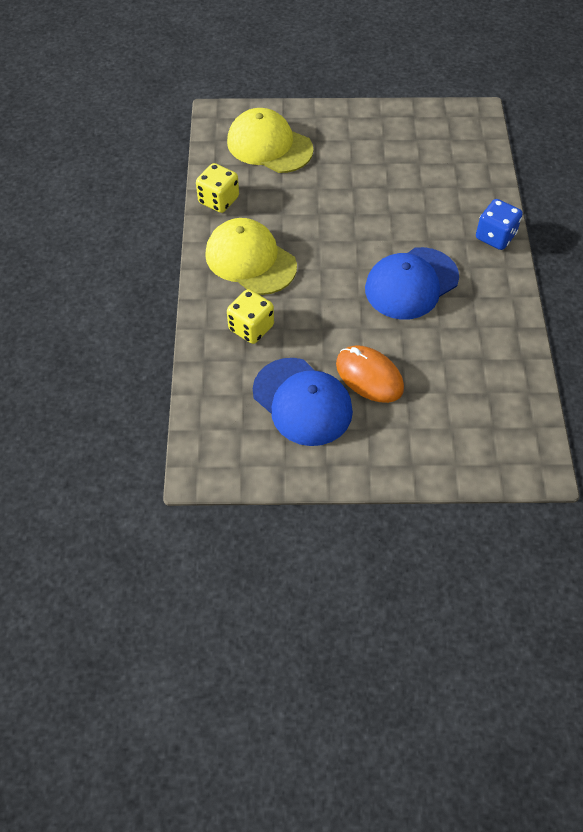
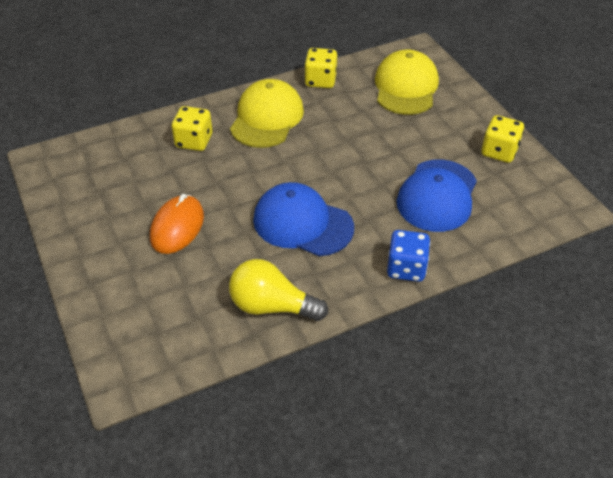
camera: 65 degrees right, 10 degrees down
(302, 402) = (130, 194): blue cap -> blue cap (437, 196)
(392, 125) = (499, 151): none -> yellow dice
(498, 337) = (272, 306): none -> yellow light bulb

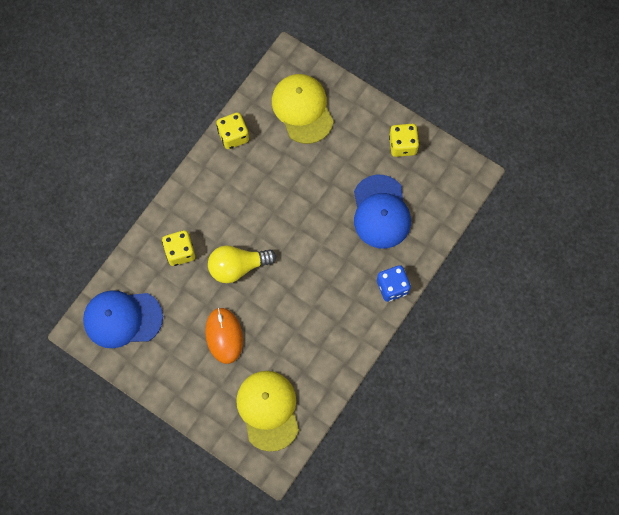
camera: 30 degrees left, 25 degrees up
(267, 118) = (218, 199): yellow cap -> yellow cap (268, 410)
(272, 306) = (326, 363): yellow light bulb -> yellow light bulb (237, 267)
(302, 223) = (305, 286): blue cap -> blue cap (122, 319)

